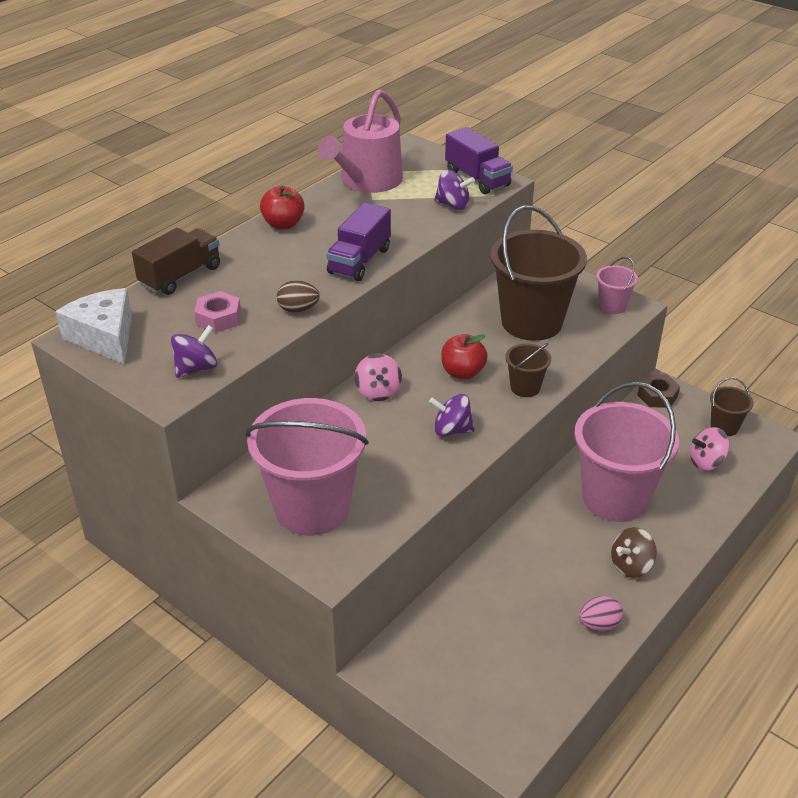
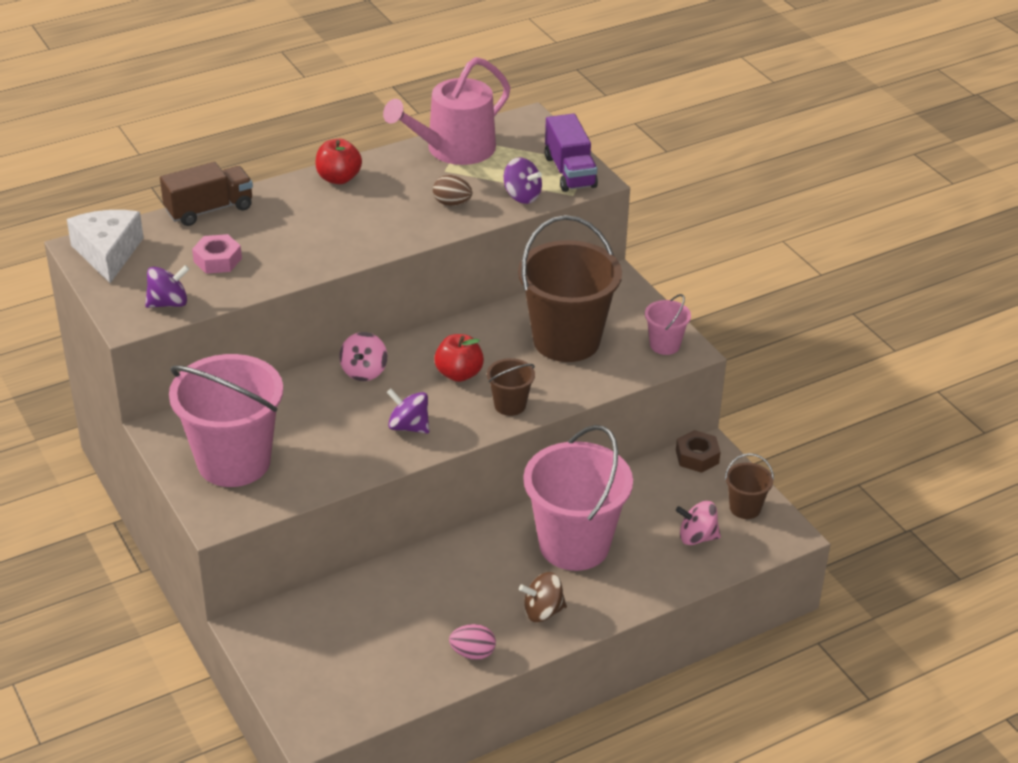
camera: 20 degrees right, 0 degrees up
(298, 309) = (295, 270): brown egg -> brown egg (452, 203)
(359, 261) = (386, 234): purple truck -> none

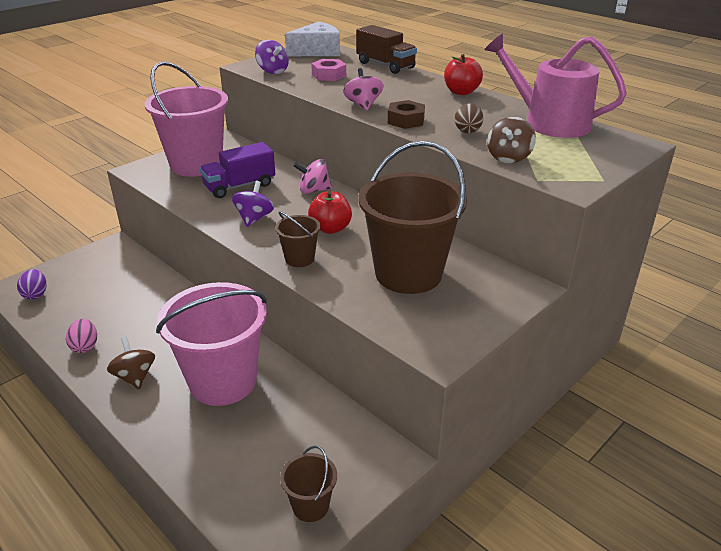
camera: 75 degrees right, 5 degrees down
(339, 705) = (35, 294): none -> purple egg
(522, 196) = (508, 157): purple spinning top -> brown spinning top
(570, 172) = (574, 173): purple truck -> purple truck (239, 186)
(665, 345) = (440, 336): pink bucket -> none
(697, 456) = (380, 450): brown nut -> brown nut (406, 120)
(697, 537) = (252, 470): pink spinning top -> pink spinning top (363, 105)

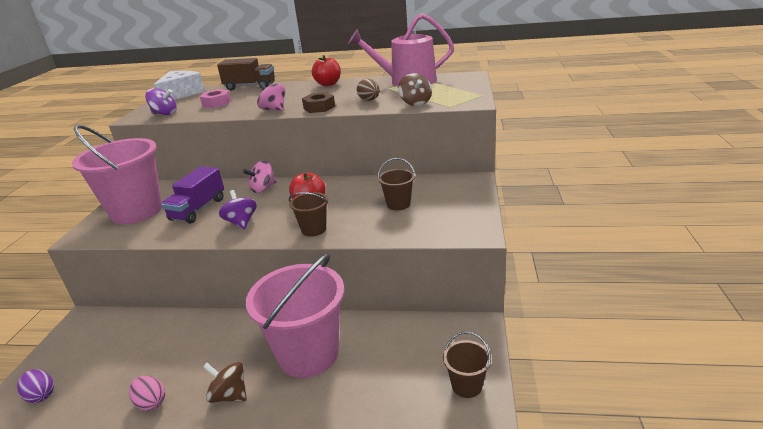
camera: 35 degrees left, 5 degrees down
(408, 274) = (398, 204): brown bucket -> brown bucket, size x0.45

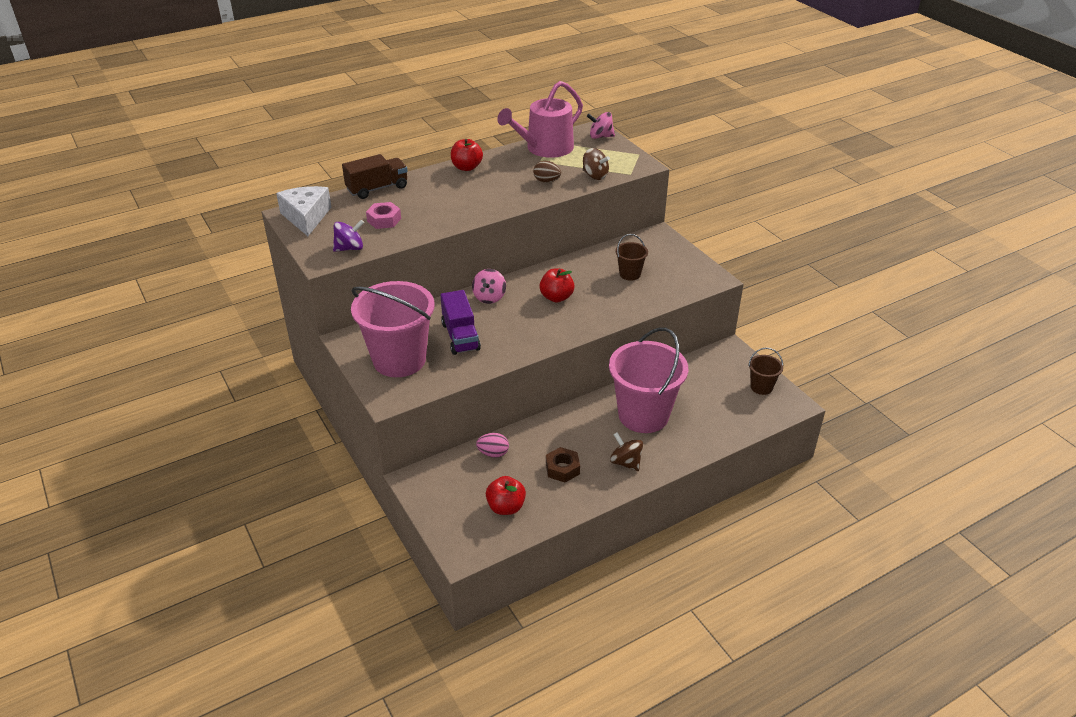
camera: 40 degrees left, 10 degrees up
(41, 395) = (482, 534): purple egg -> none
(90, 380) = (506, 507): none -> red apple
(151, 402) = (577, 493): pink egg -> pink egg (493, 453)
(229, 395) = (625, 462): brown spinning top -> brown spinning top turned 60 degrees clockwise
(241, 222) = (523, 333): purple spinning top -> none
(274, 109) = (469, 214): pink spinning top -> pink spinning top (600, 136)
(313, 229) = (594, 317): brown bucket -> none
(319, 107) = (512, 201): brown nut -> brown nut (562, 468)

